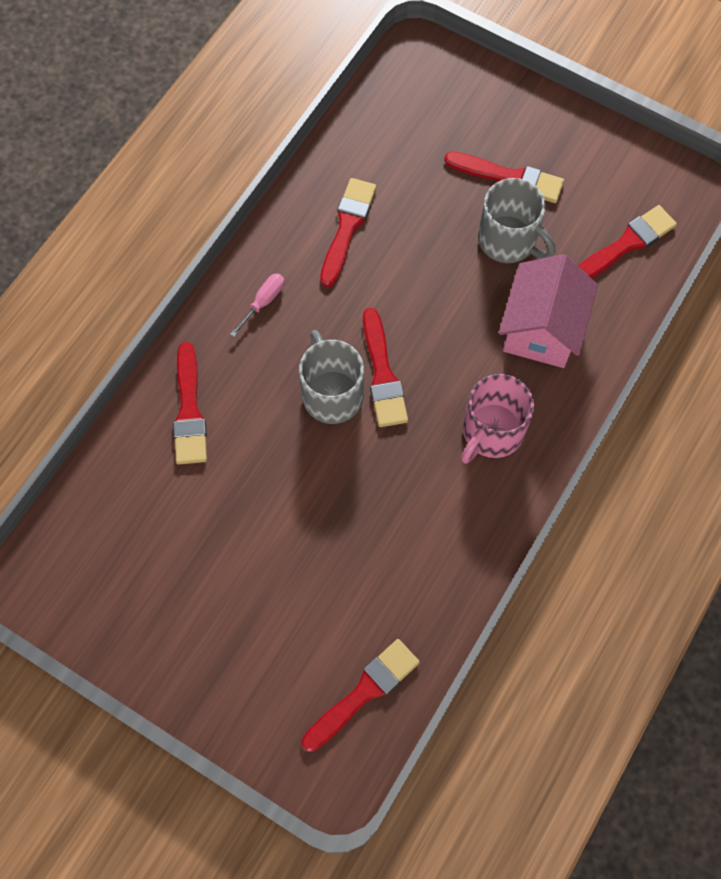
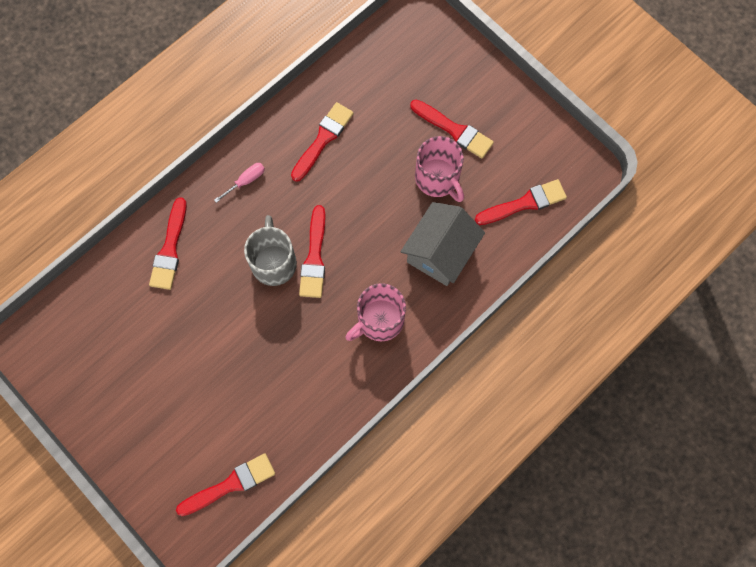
camera: 15 degrees right, 5 degrees up
(508, 240) = (438, 179): grey mug -> pink mug
(541, 329) = (440, 252): pink house -> grey house

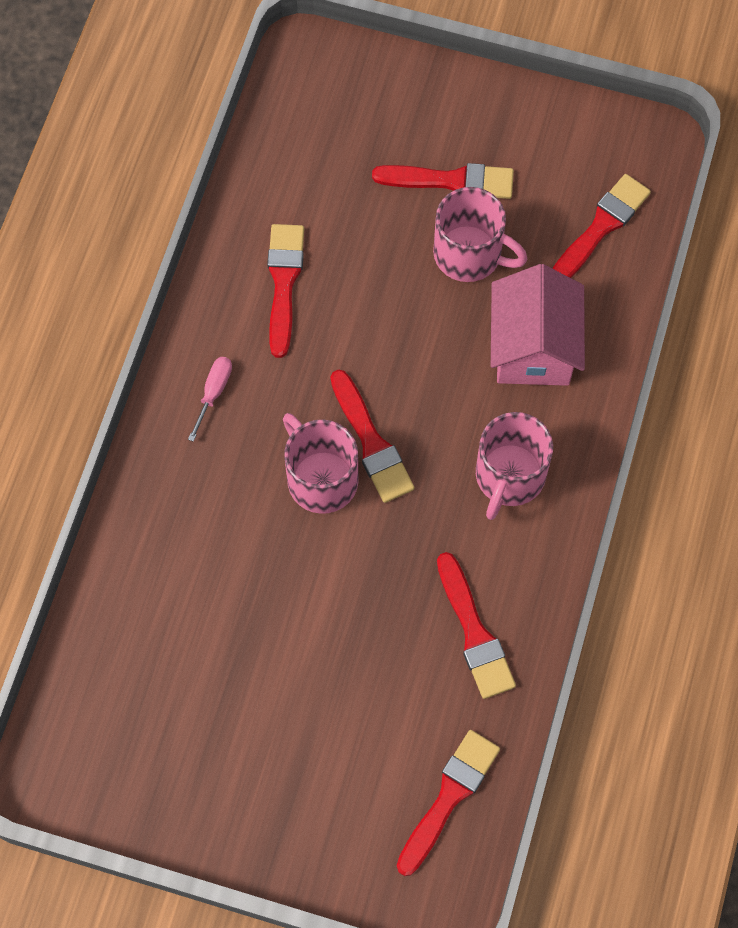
camera: 30 degrees left, 5 degrees down
(170, 249) = (166, 538): red brush -> red brush (474, 632)
(274, 262) = (321, 478): grey mug -> pink mug
(440, 252) = (533, 347): grey house -> pink house

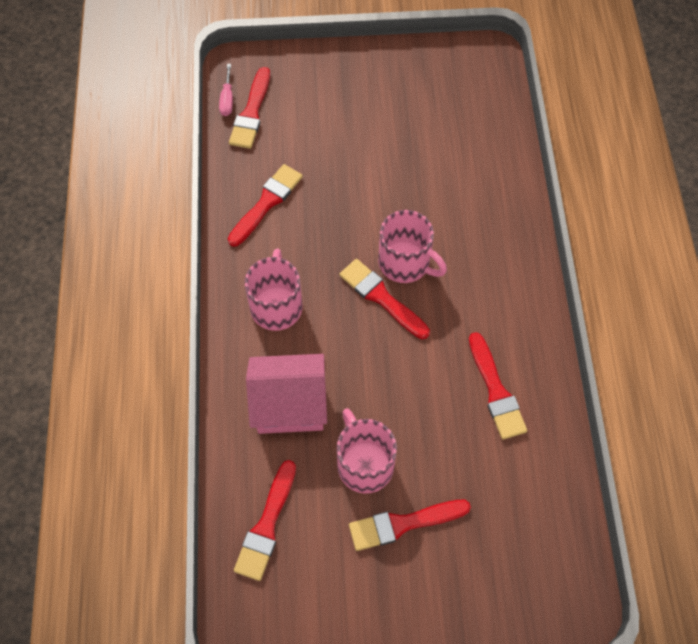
camera: 160 degrees right, 5 degrees down
(213, 393) = (505, 294): pink screwdriver -> pink screwdriver (227, 99)
(470, 254) = (364, 464): pink mug -> pink mug turned 60 degrees clockwise
(474, 632) = (266, 203): red brush -> red brush turned 75 degrees clockwise
(533, 347) = (290, 405): pink house -> pink house turned 75 degrees counterclockwise

